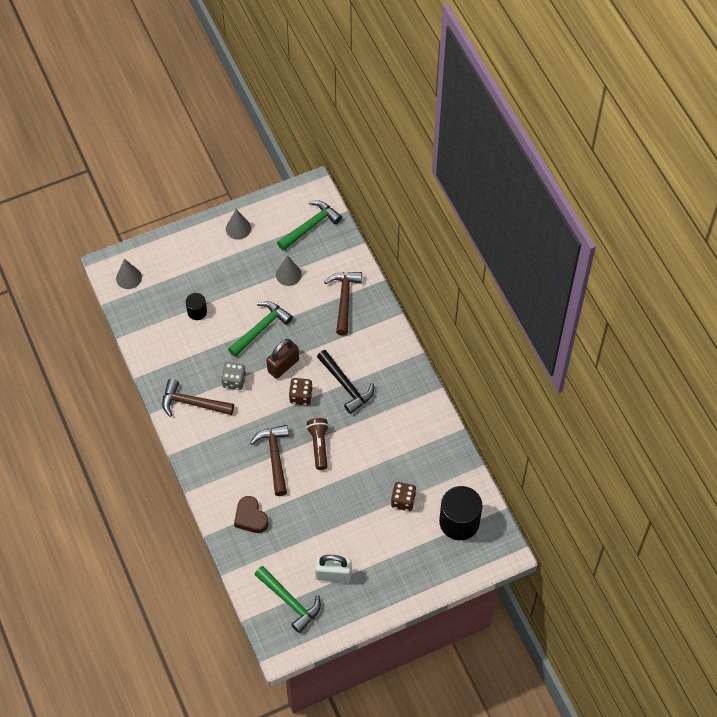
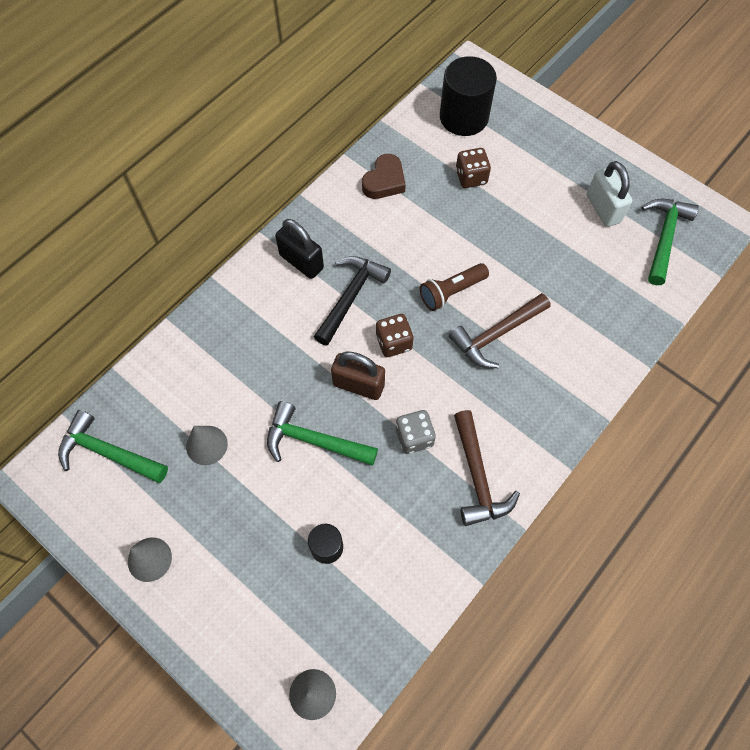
camera: 115 degrees left, 5 degrees up
(250, 517) = (592, 325): brown heart -> brown heart (384, 181)
(344, 300) = (219, 353): brown hammer -> none
(387, 368) = (301, 261): none -> black padlock

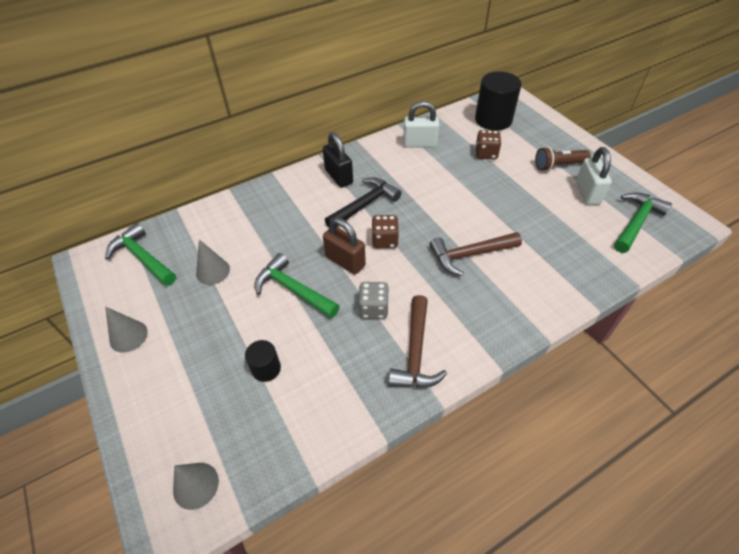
camera: 20 degrees right, 15 degrees down
(384, 181) = (420, 144): brown heart -> white padlock
(451, 292) = (443, 219): brown flashlight -> brown flashlight (558, 165)

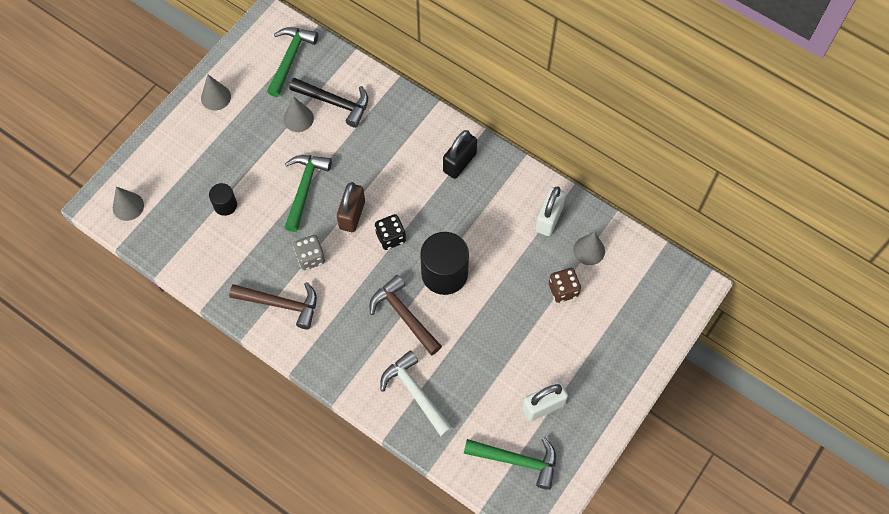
camera: 65 degrees right, 15 degrees up
(364, 205) = (429, 202): black hammer -> black hammer (335, 103)
(385, 240) = (391, 237): brown dice -> black dice
(415, 352) = (281, 304): brown hammer -> brown hammer turned 150 degrees counterclockwise
(420, 144) = (549, 218): white padlock -> white padlock turned 45 degrees clockwise
(458, 132) = (589, 250): none -> grey cone
(493, 120) = (632, 281): black cylinder -> black cylinder (444, 273)
(554, 270) = (415, 393): none -> white hammer
(558, 165) = (577, 369): brown flashlight -> none

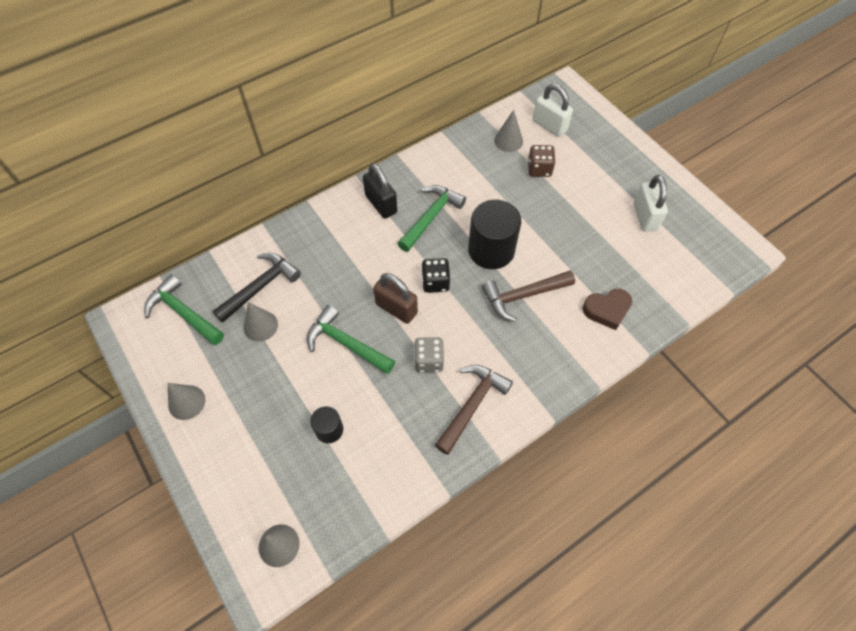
camera: 70 degrees left, 5 degrees down
(415, 393) = (607, 310): white hammer -> brown heart
(516, 460) = (691, 251): green hammer -> green hammer (431, 217)
(549, 218) = (467, 158): white padlock -> white padlock (549, 126)

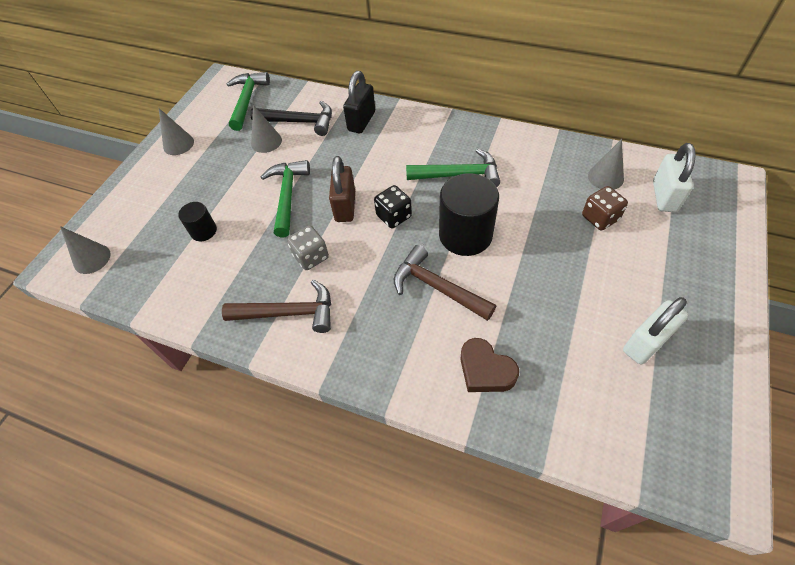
camera: 60 degrees right, 5 degrees down
(381, 204) = (439, 138): black padlock -> black padlock (361, 121)

